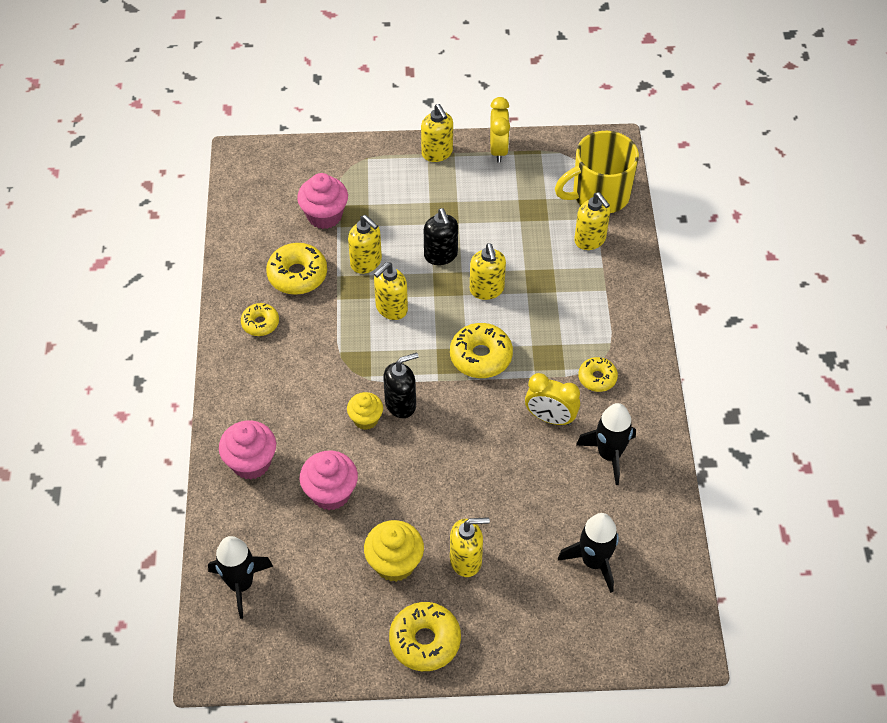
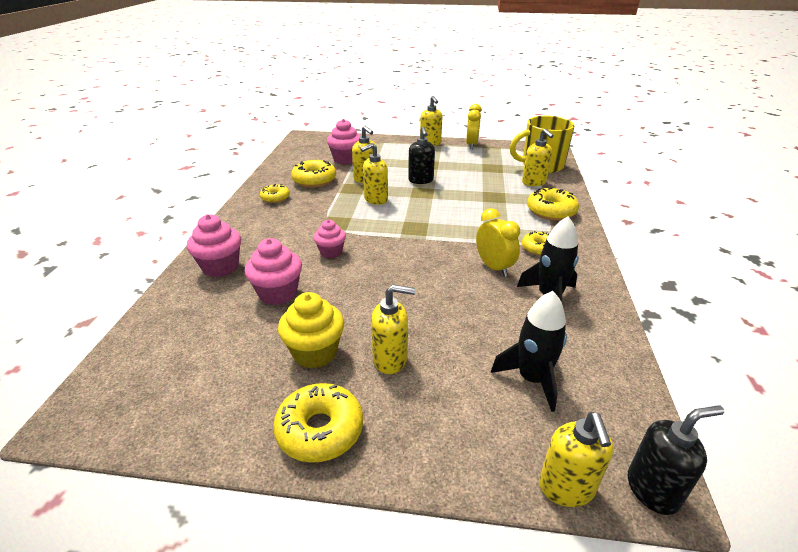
camera: 10 degrees right, 20 degrees down
(241, 584) = (153, 350): black rocket -> none
(366, 419) = (331, 252): yellow cupcake -> pink cupcake
(401, 404) = (364, 247): black soap dispenser -> black soap dispenser (653, 490)
(481, 356) = (439, 228): yellow donut -> yellow donut (551, 211)
(487, 290) = (451, 197): yellow soap dispenser -> yellow soap dispenser (566, 488)
(550, 418) = (494, 267): yellow clock -> yellow clock turned 150 degrees counterclockwise

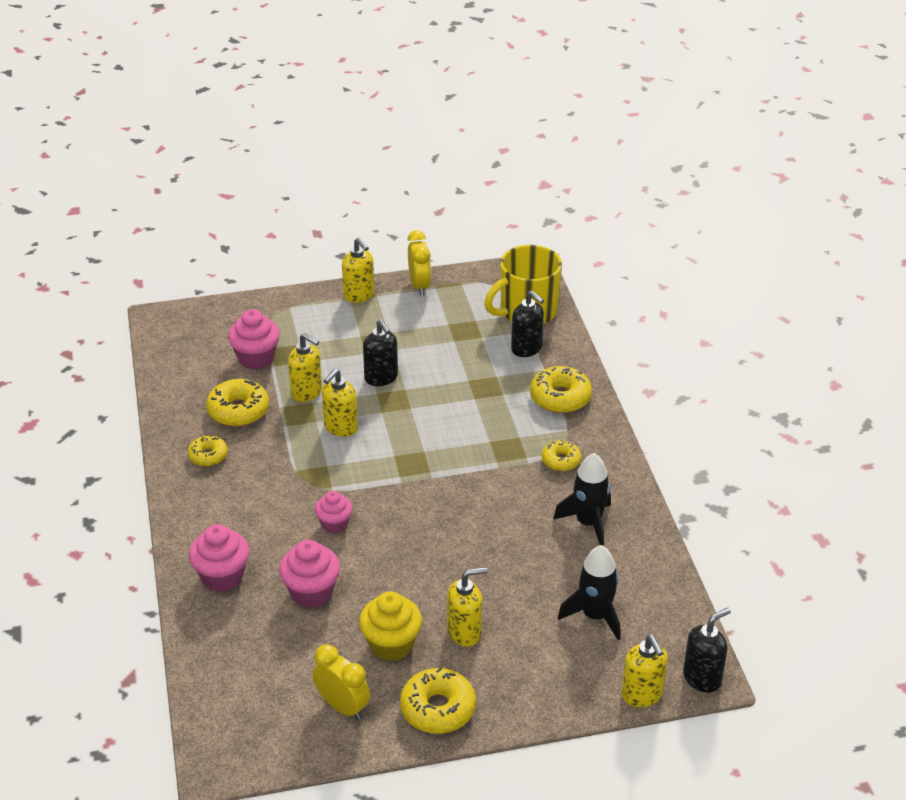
camera: 20 degrees left, 5 degrees up
(494, 267) = (522, 500): yellow clock -> yellow clock (343, 707)
(534, 182) = (527, 349): yellow soap dispenser -> black soap dispenser

